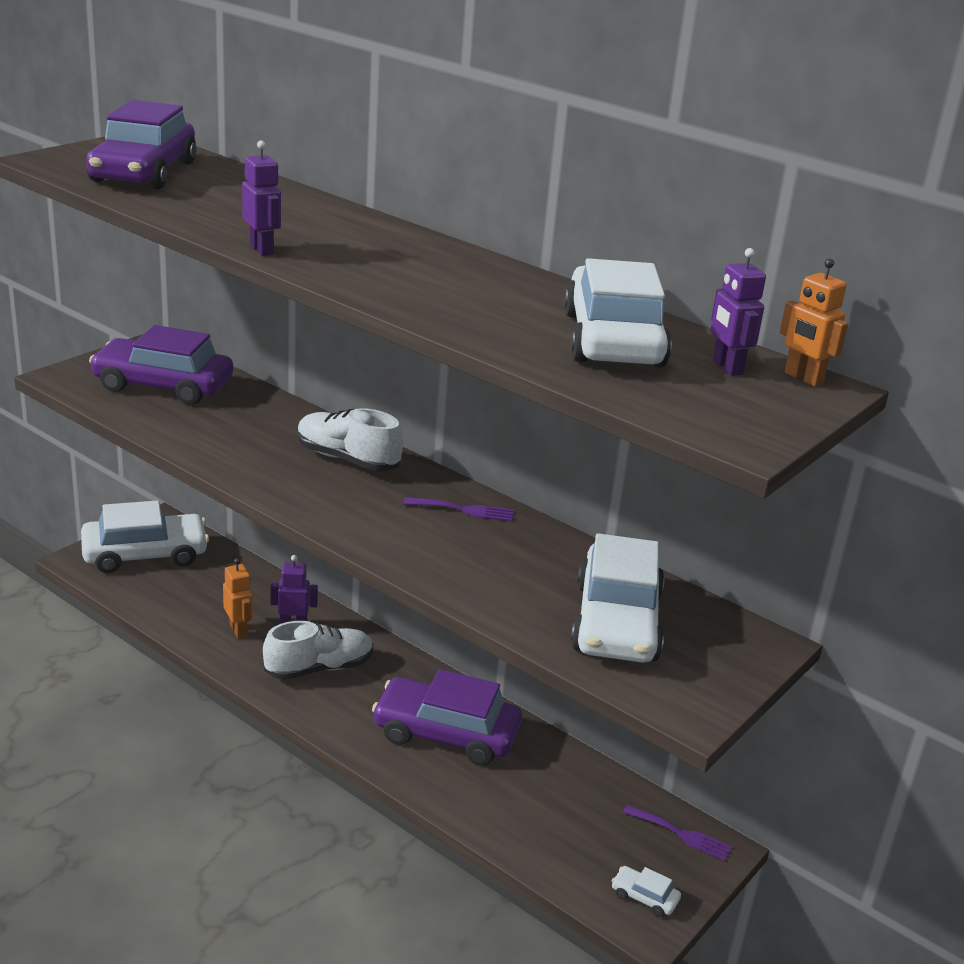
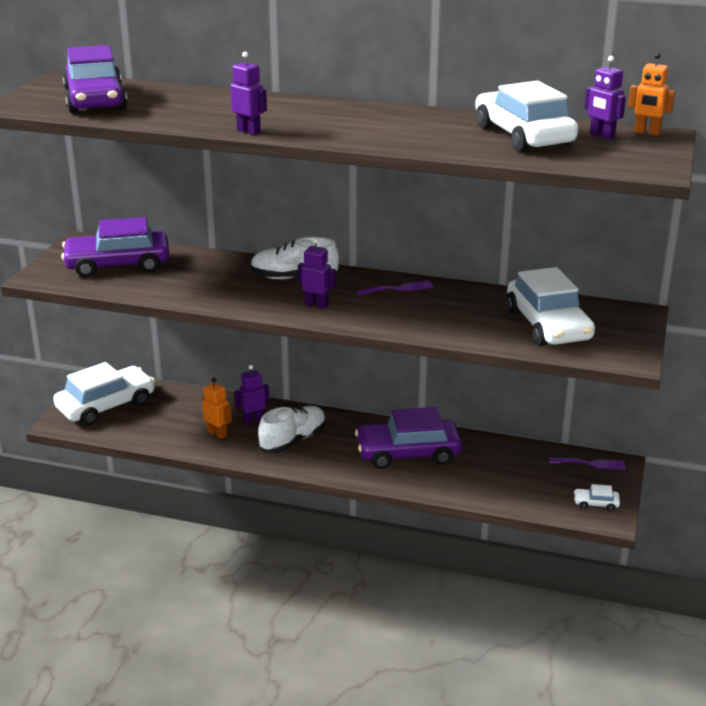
camera: 20 degrees left, 0 degrees up
(340, 503) = (316, 305): none -> purple robot

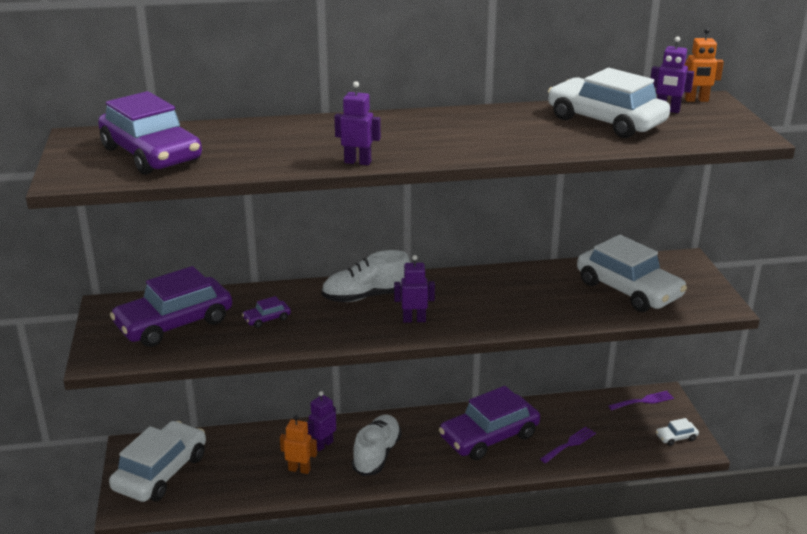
camera: 25 degrees left, 0 degrees up
(193, 277) = (267, 319): none -> purple car
(398, 289) = (471, 284): purple fork -> purple fork (569, 444)

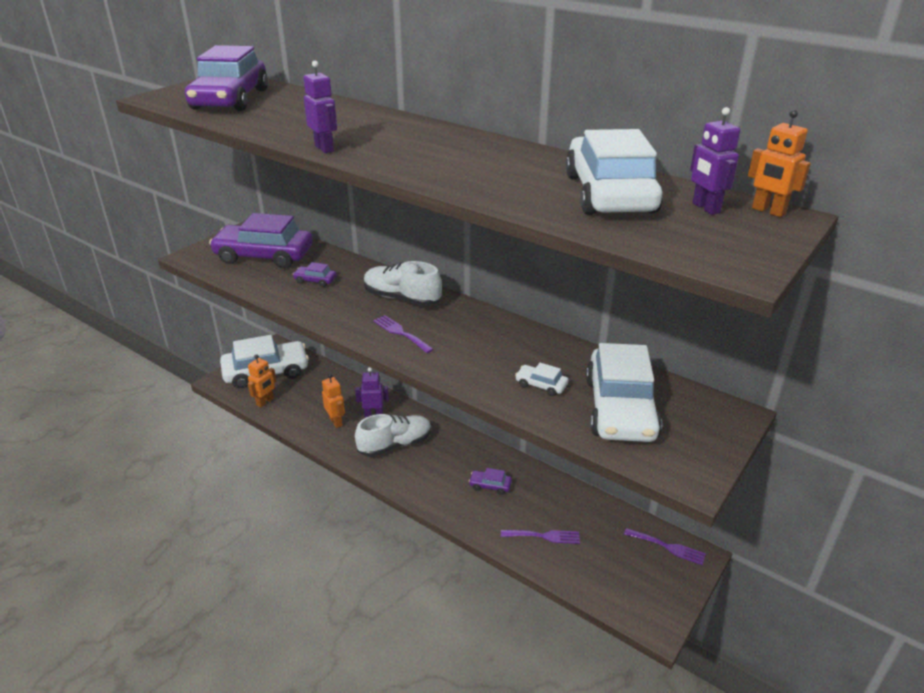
camera: 45 degrees right, 5 degrees up
(205, 495) = (265, 402): none -> orange robot
(414, 320) = (401, 333): purple robot -> purple fork
(489, 436) = (490, 485): purple car -> purple car, size x0.41
(676, 437) = (650, 600): white car -> white car (541, 385)

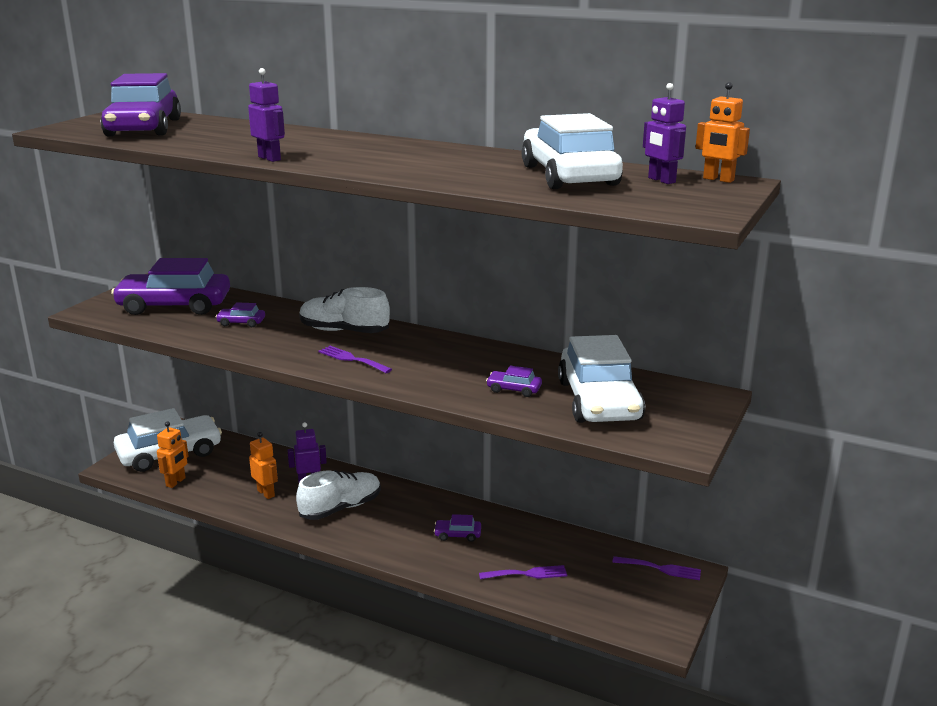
camera: 10 degrees left, 10 degrees down
(541, 385) = (514, 389): white car -> purple car

